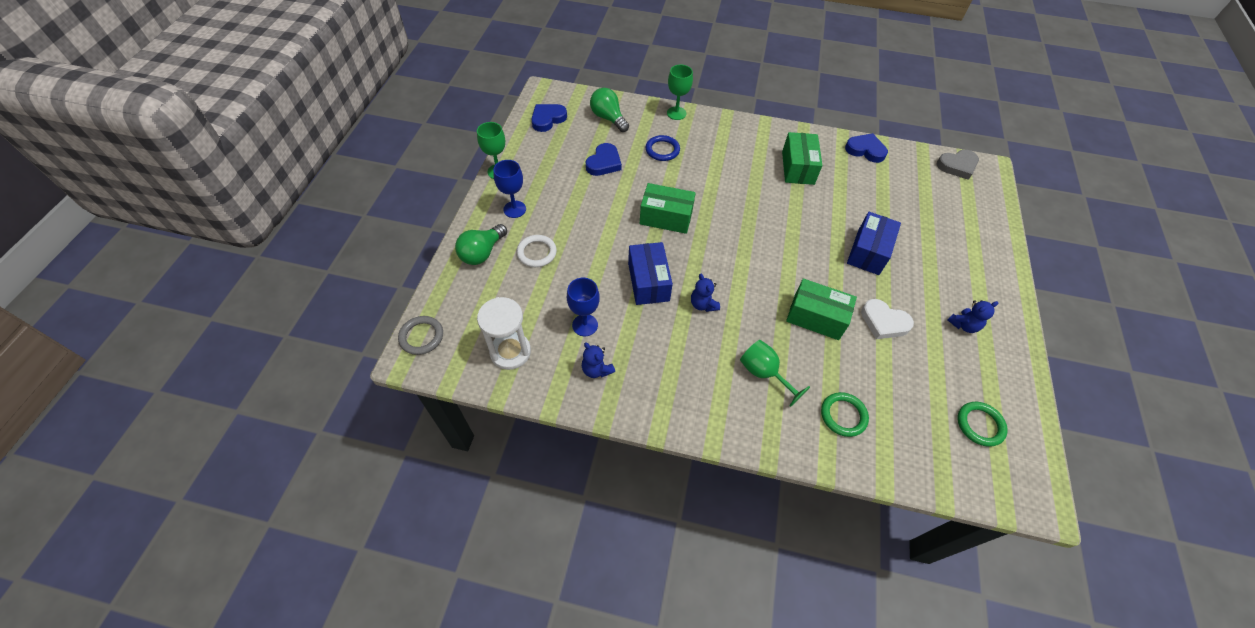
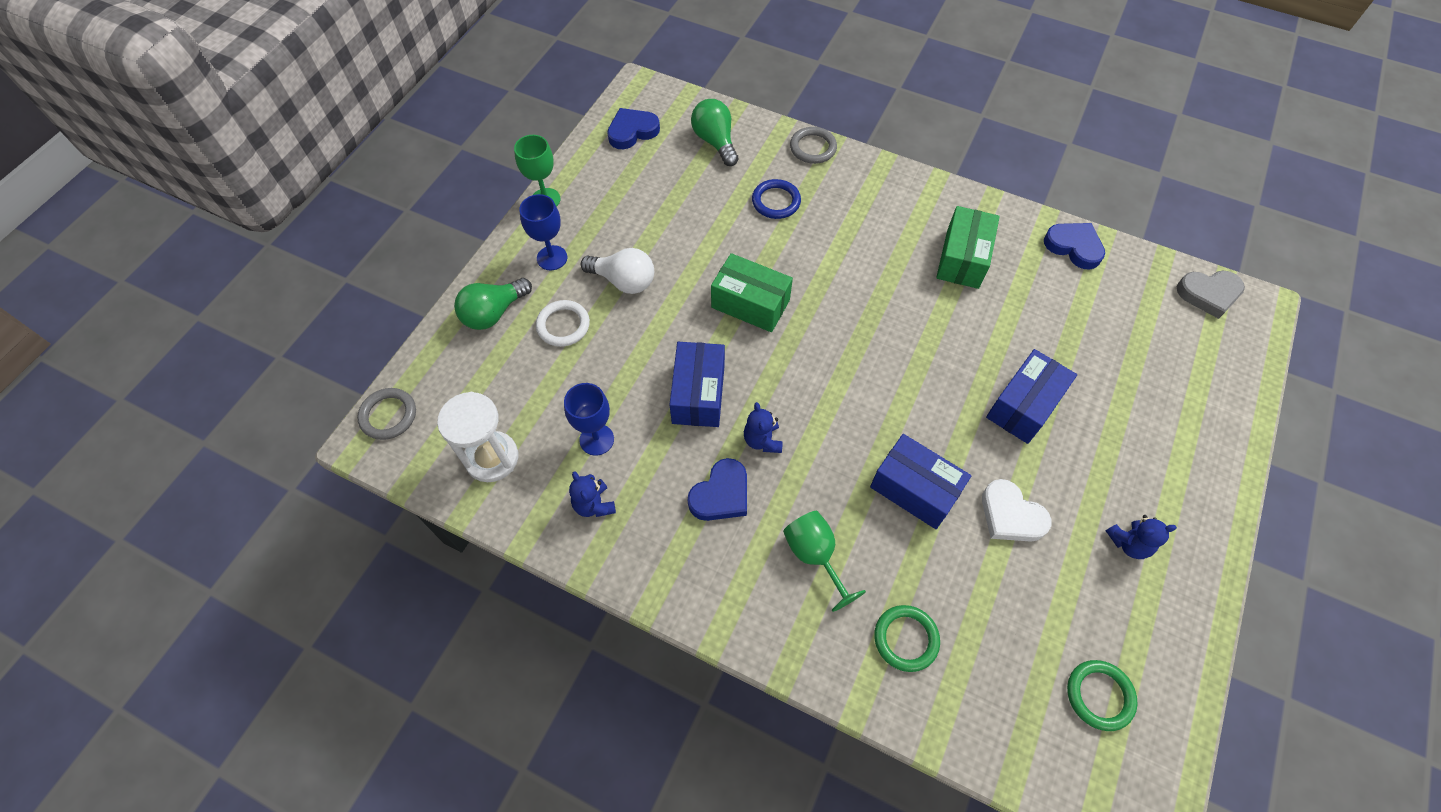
camera: 15 degrees right, 5 degrees up
(572, 216) = (623, 281): none -> white light bulb
(604, 163) = (689, 208): blue heart -> blue heart (721, 494)
(676, 113) = (813, 148): green goblet -> grey ring
(816, 317) = (914, 489): green box -> blue box

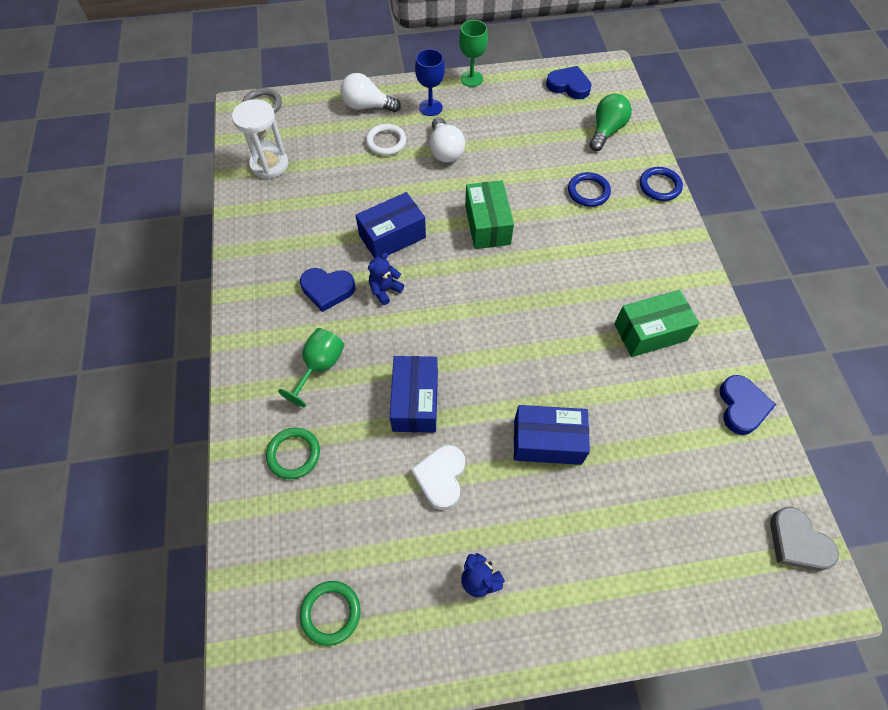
camera: 55 degrees right, 0 degrees up
(494, 313) = (367, 106): green light bulb -> white light bulb
(594, 504) = (273, 229): blue teddy bear -> none
(596, 439) = (318, 205): blue goblet -> none
(813, 148) = (659, 186): grey ring -> blue ring

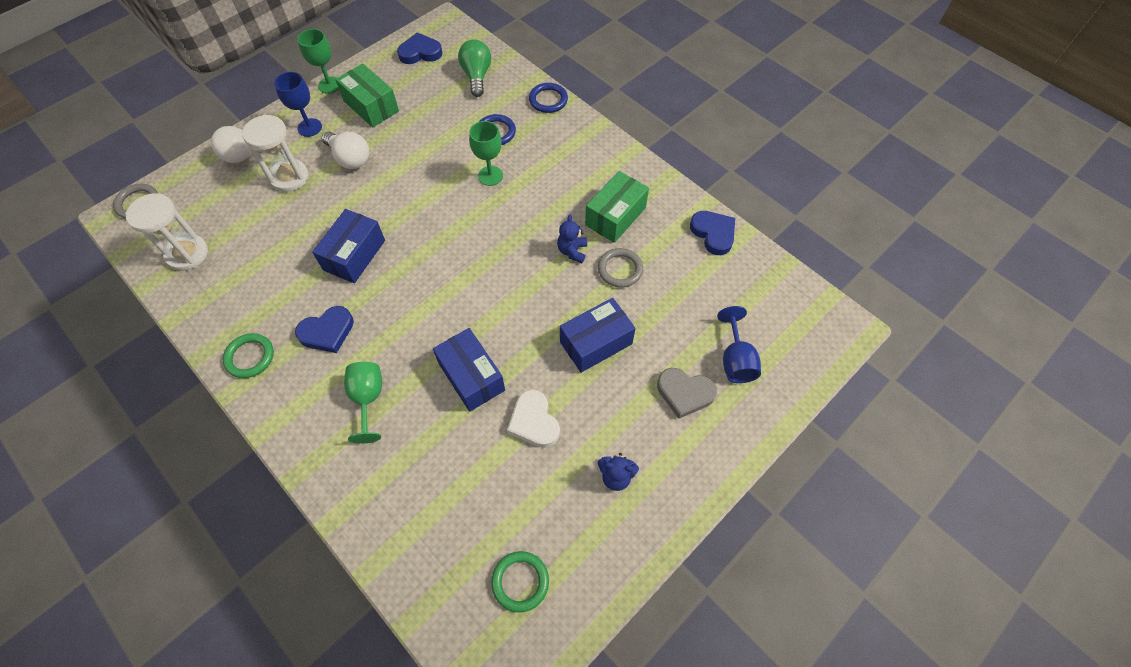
camera: 35 degrees left, 0 degrees up
(294, 454) = (398, 483): green ring -> green ring (250, 357)
(385, 290) = (380, 303): blue teddy bear -> blue teddy bear (572, 251)
(386, 142) = (289, 177): white ring -> white hourglass
(487, 225) = (431, 202): green box -> green box (371, 106)
(556, 229) = (490, 176): none -> green goblet
(619, 386) = (620, 269): none -> grey ring
(676, 548) = (735, 360): none -> blue goblet
(797, 542) = (807, 305): grey heart -> grey heart (684, 393)

